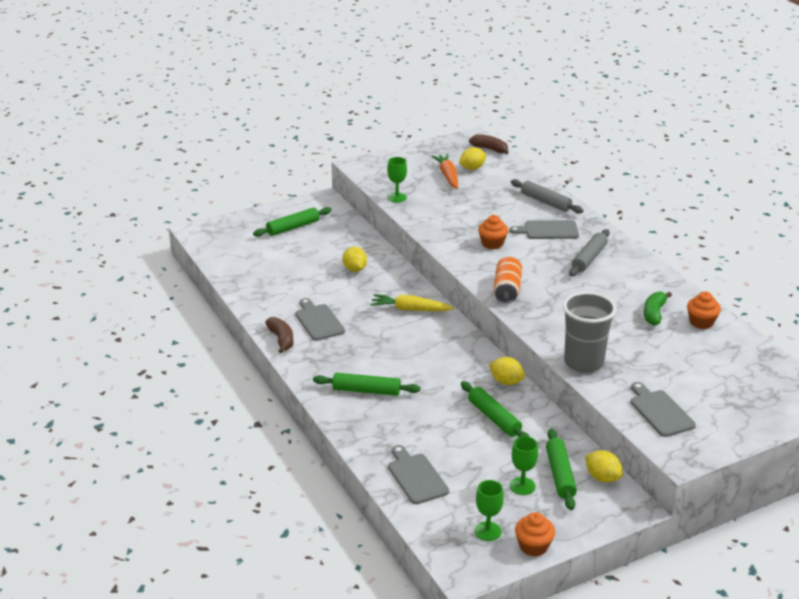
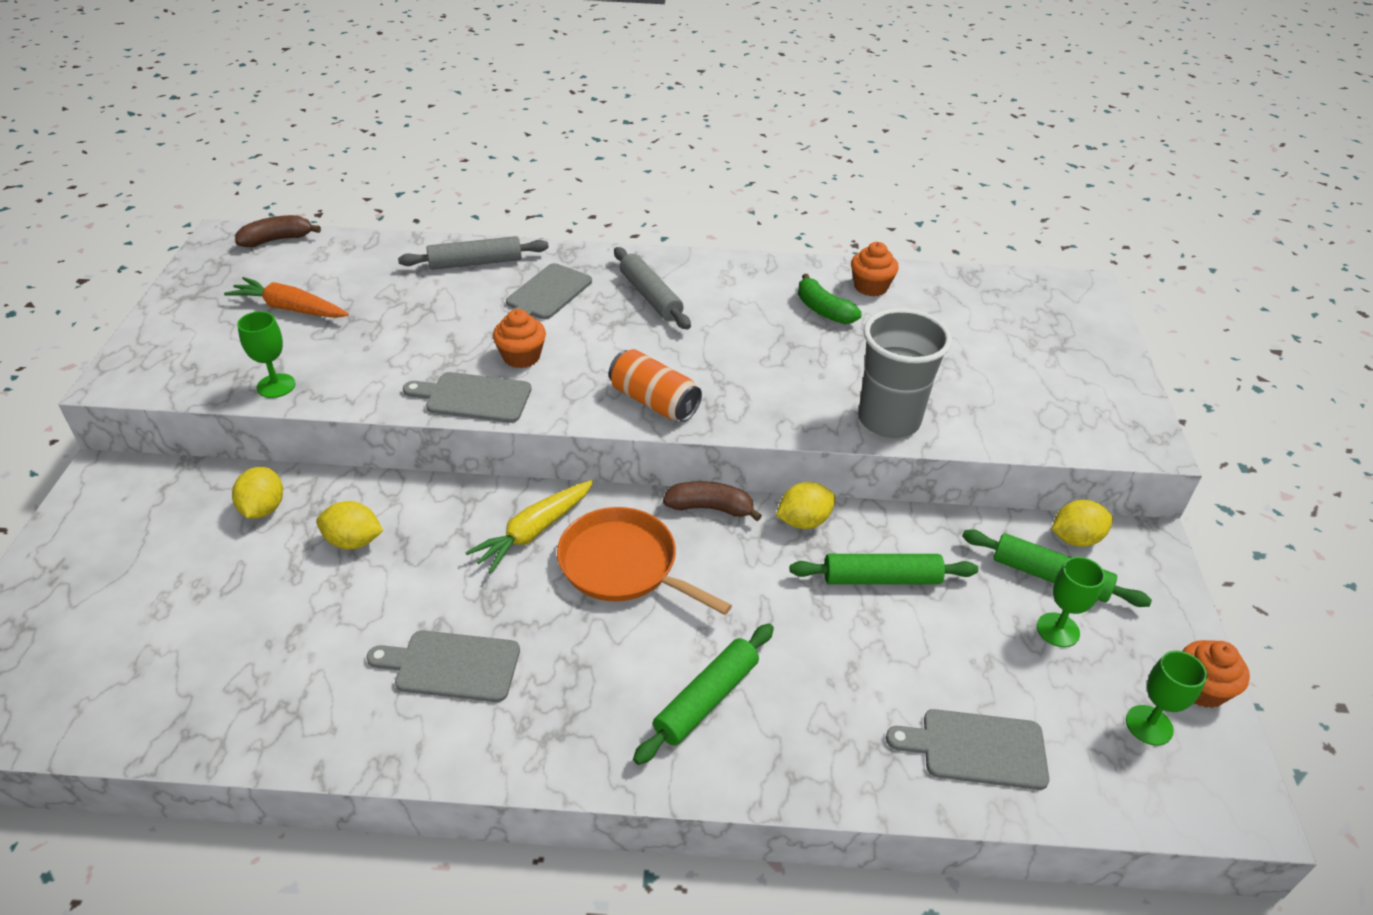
camera: 60 degrees left, 10 degrees up
(281, 339) = (455, 751): brown banana -> brown banana (710, 508)
(293, 227) = (131, 558): green rolling pin -> none
(417, 340) = (623, 565): none -> orange pan
(472, 168) = (302, 278): yellow lemon -> yellow lemon (263, 509)
(660, 411) = (1040, 411): grey cutting board -> grey cutting board (473, 397)

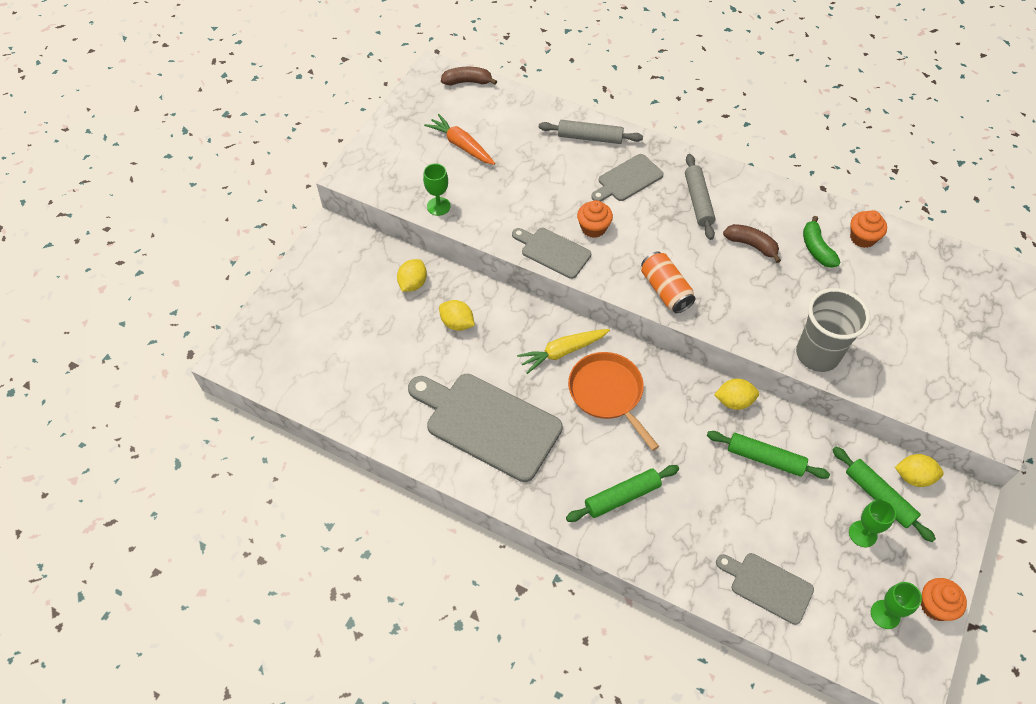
camera: 25 degrees right, 15 degrees up
(452, 666) = (488, 424): grey cutting board -> grey cutting board, size x1.83
(710, 508) = (677, 371): brown banana -> brown banana (751, 245)

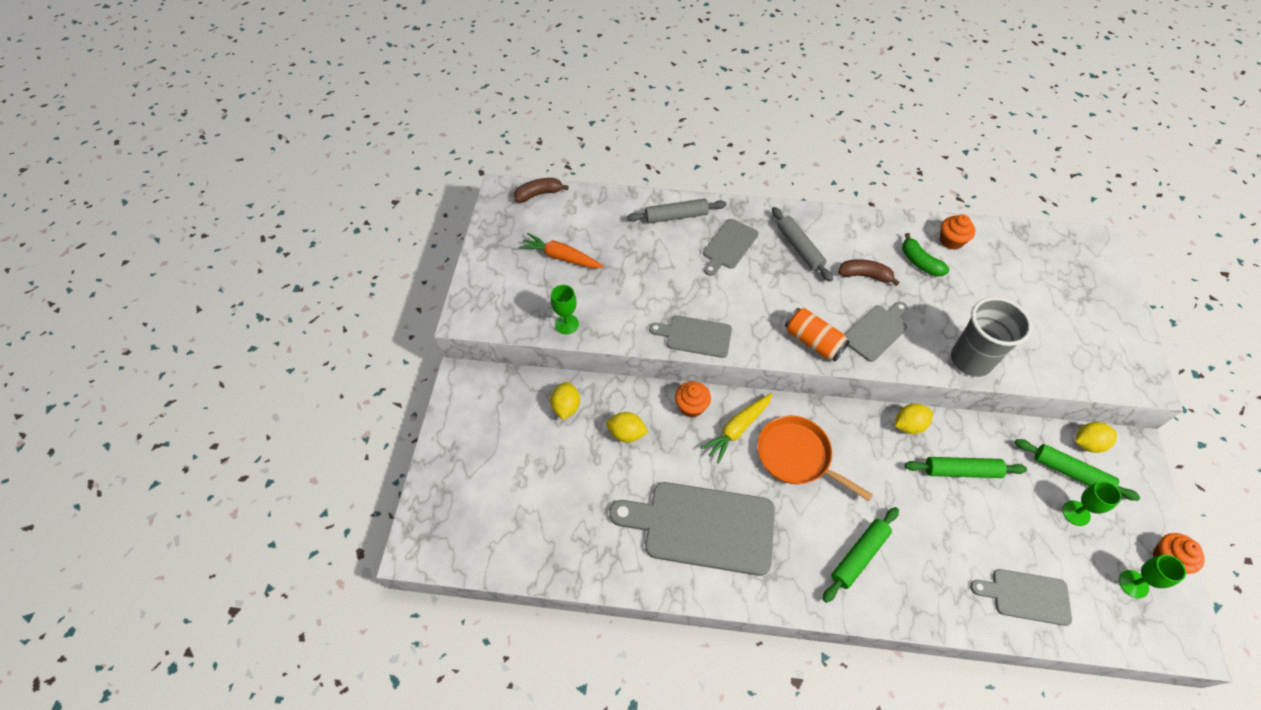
camera: 20 degrees left, 0 degrees up
(593, 228) = (720, 301): orange cupcake -> orange cupcake (691, 406)
(734, 299) = (876, 331): none -> grey cutting board

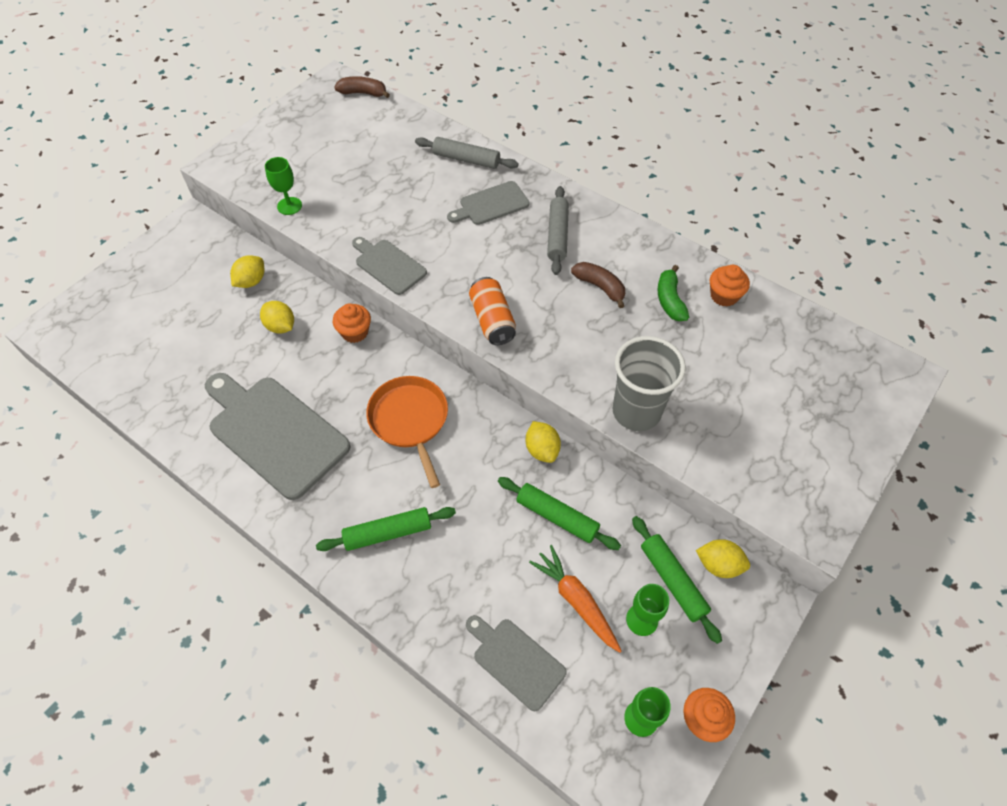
camera: 30 degrees right, 0 degrees up
(561, 257) = (334, 151): orange carrot -> orange carrot (576, 601)
(737, 429) = (378, 371): yellow carrot -> none
(876, 331) = (563, 340): grey cutting board -> none
(908, 425) = (542, 450): yellow lemon -> yellow lemon turned 60 degrees clockwise

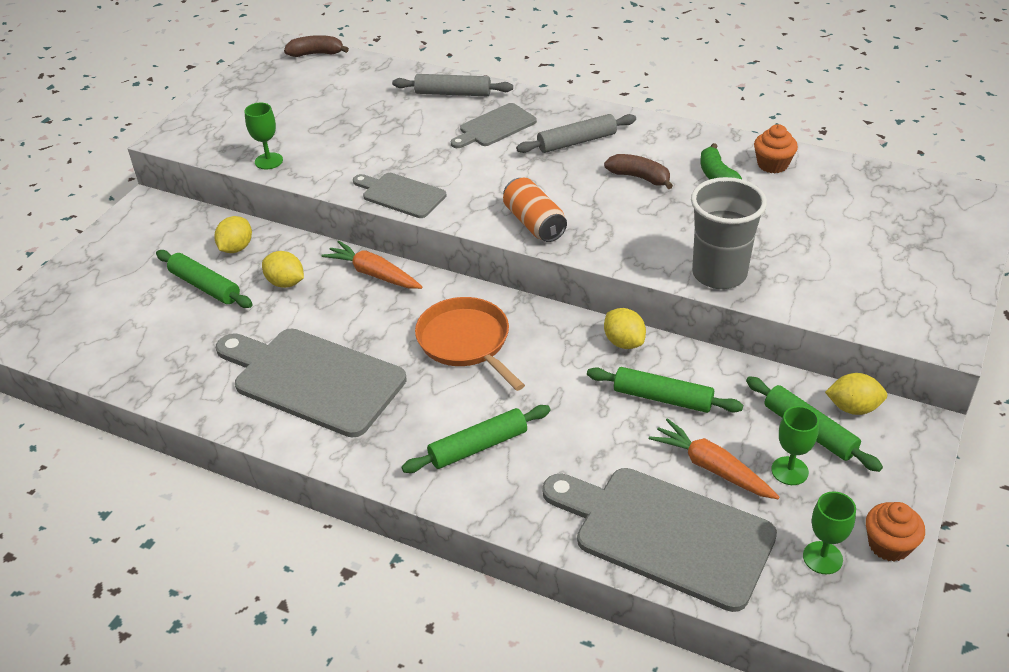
camera: 10 degrees left, 15 degrees down
(215, 316) = (205, 286): none -> green rolling pin
(355, 332) = (374, 274): orange cupcake -> orange carrot
(516, 660) = (665, 534): grey cutting board -> grey cutting board, size x1.83
(557, 235) = (577, 142): grey rolling pin -> grey rolling pin turned 75 degrees clockwise

